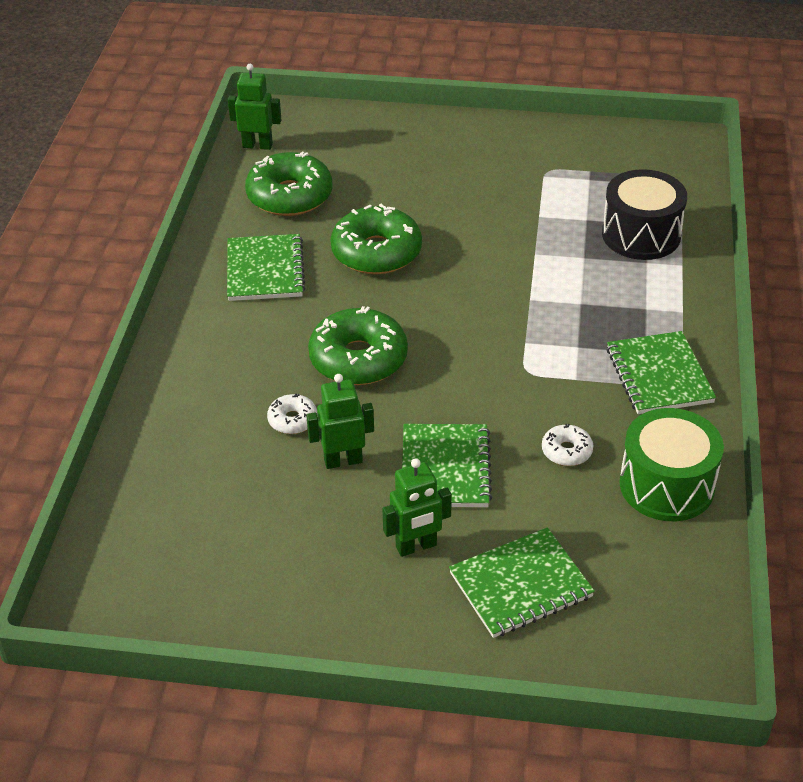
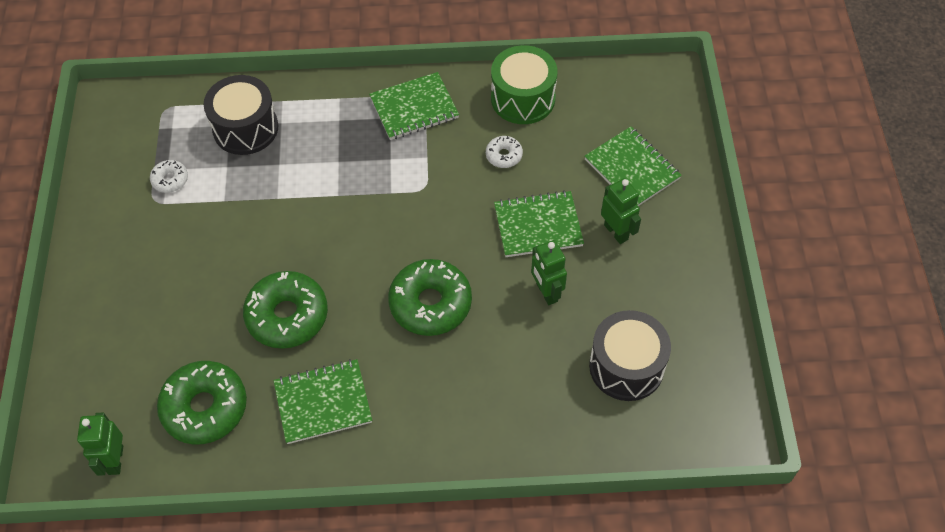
camera: 100 degrees left, 15 degrees up
(214, 518) = (626, 366): none -> black drum
(292, 420) = (511, 336): white donut -> white donut (170, 180)

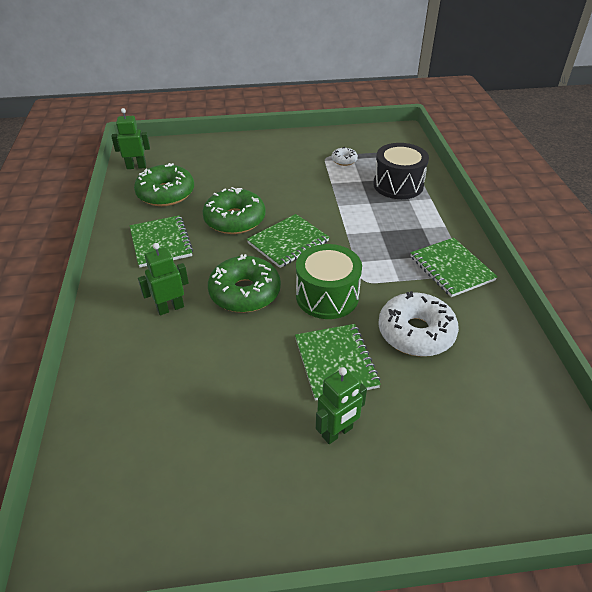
camera: 85 degrees right, 15 degrees down
(504, 155) = (416, 332): white donut -> white donut, size x2.06
(523, 98) = (495, 344): green drum -> green drum (327, 296)
(546, 292) = (257, 372): green robot -> green robot (170, 308)
(626, 366) = (167, 443): black drum -> none
(632, 169) = (430, 448): green notebook -> green notebook (288, 242)

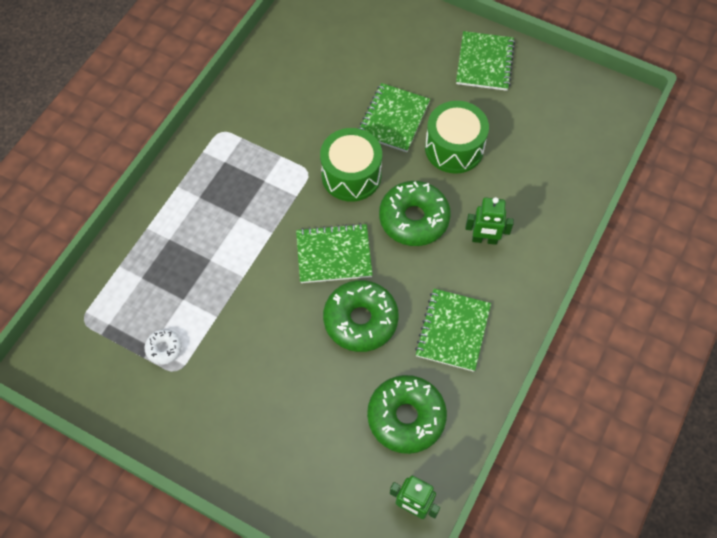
camera: 145 degrees left, 20 degrees up
(252, 368) = (454, 148): none -> green drum
(337, 432) = (431, 77): green robot -> none
(398, 185) = (154, 267): black drum -> none
(416, 332) = (317, 107): white donut -> none
(451, 268) = (228, 141): green notebook -> green notebook (485, 62)

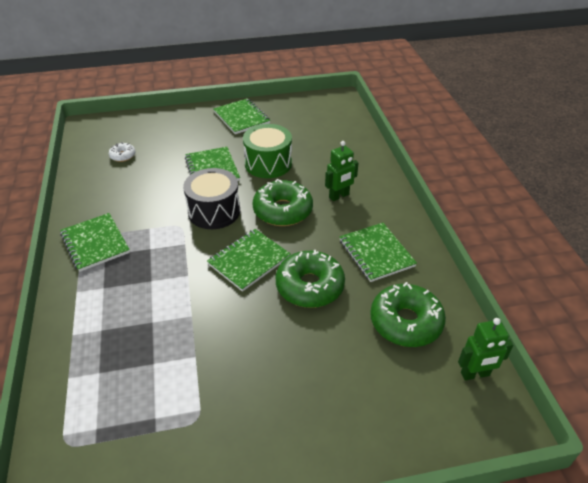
camera: 40 degrees left, 20 degrees down
(164, 349) = (169, 411): white donut -> white donut (123, 156)
(225, 142) = (95, 243): none -> green notebook
(351, 175) = (214, 211): green drum -> black drum

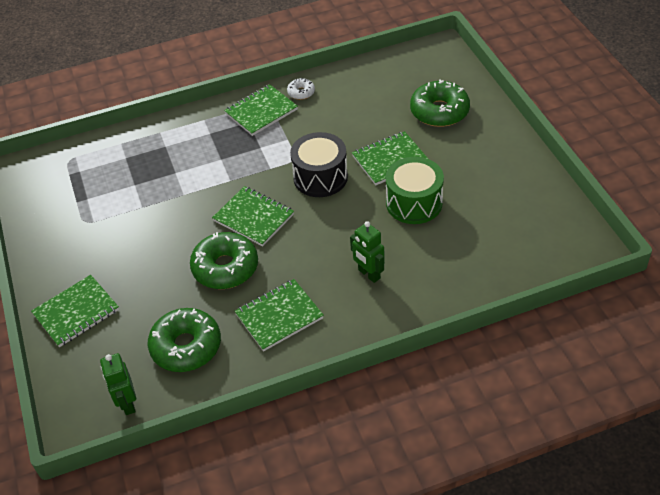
camera: 85 degrees right, 5 degrees up
(123, 156) = (394, 89): white donut -> white donut (301, 92)
(241, 118) = (502, 161): green notebook -> green notebook (76, 312)
(282, 210) = (333, 229): green donut -> green donut (439, 111)

